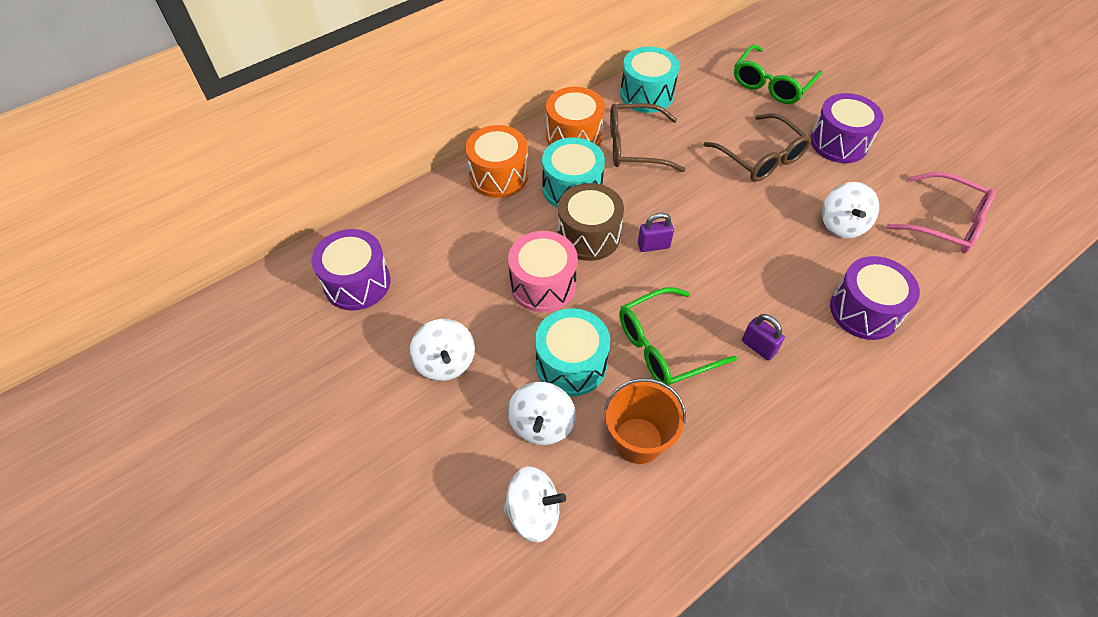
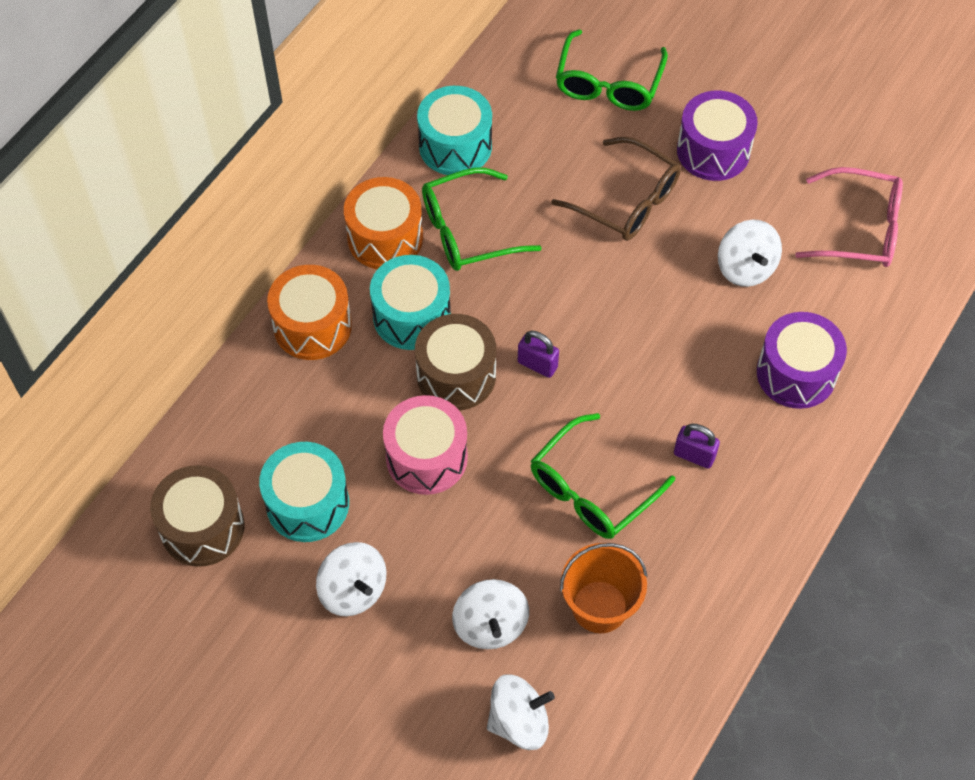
camera: 20 degrees left, 5 degrees up
(357, 283) = (202, 527): purple drum -> brown drum
(571, 364) = (496, 545): turquoise drum -> turquoise drum (307, 503)
(635, 146) = (468, 231): brown glasses -> green glasses
(653, 246) = (537, 365): purple padlock -> purple padlock turned 60 degrees clockwise

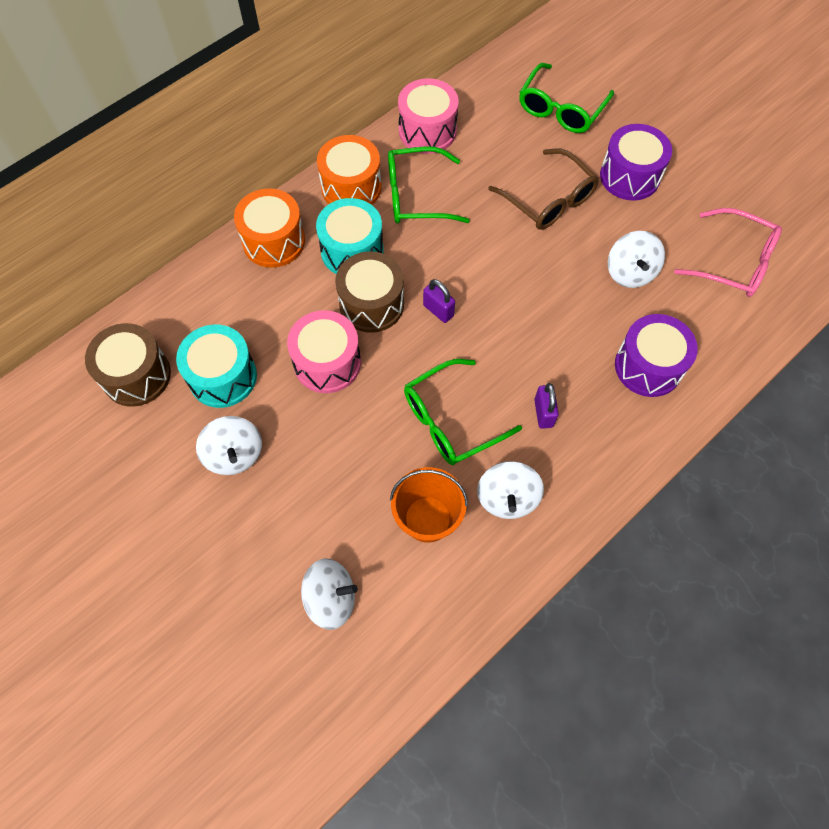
camera: 15 degrees right, 5 degrees up
(455, 146) = (427, 131): turquoise drum -> pink drum
(490, 625) = (333, 511): white spinning top -> white spinning top (507, 498)
(694, 455) = (543, 413): purple padlock -> purple padlock turned 45 degrees clockwise

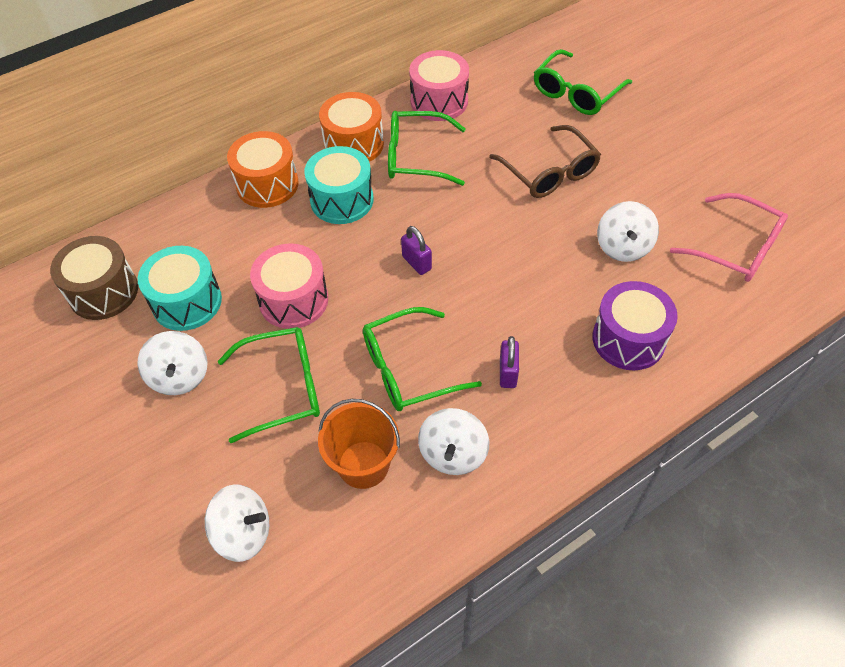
camera: 10 degrees right, 10 degrees down
(336, 454) = (283, 388): none -> green glasses
(371, 304) = (350, 250): brown drum -> none
(629, 176) = (637, 158): purple drum -> none

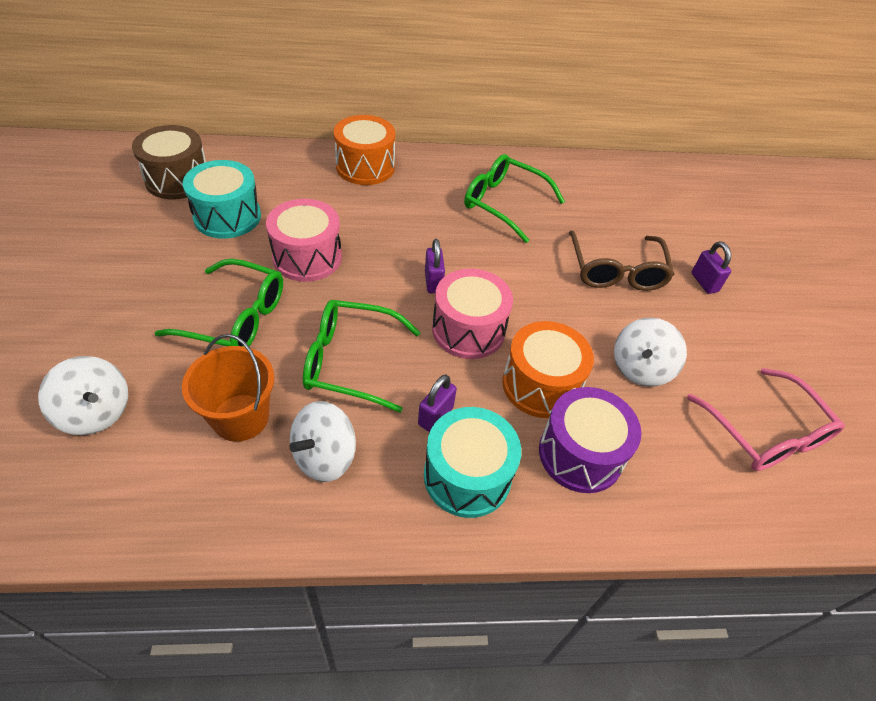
camera: 25 degrees right, 5 degrees down
(180, 376) = (170, 265): white spinning top -> none
(342, 200) = (413, 205): turquoise drum -> turquoise drum (467, 476)
(354, 144) = (459, 171): orange drum -> orange drum (541, 385)
(439, 101) = (559, 173): pink drum -> pink drum (468, 330)
(576, 92) = (694, 221): green glasses -> none
(620, 146) = (704, 282): none -> purple padlock

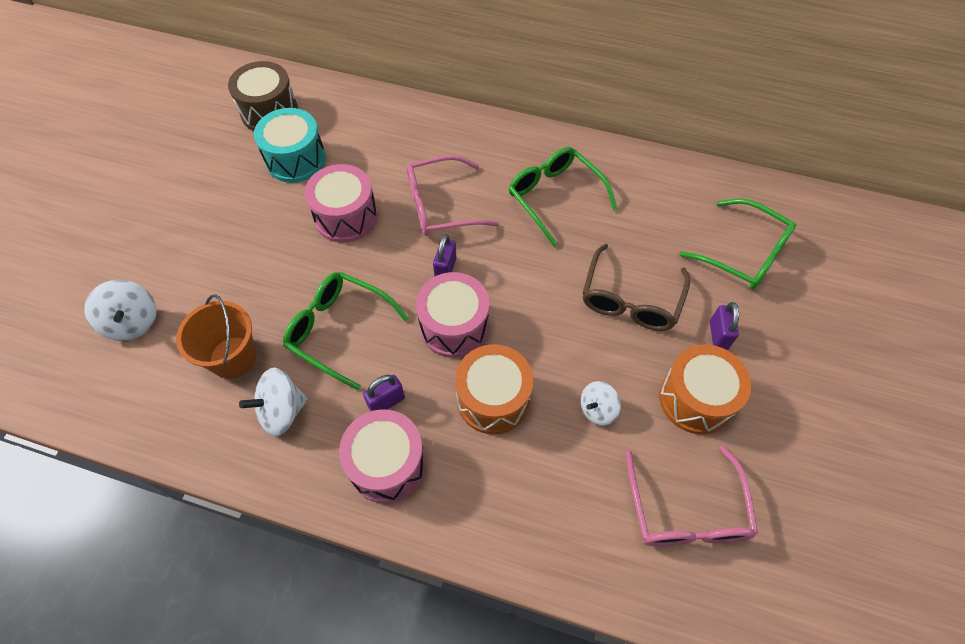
camera: 25 degrees right, 10 degrees up
(236, 318) = (264, 264): green glasses -> green glasses (743, 253)
(365, 167) = (439, 128): orange drum -> orange drum (695, 399)
(400, 229) = (441, 205): none -> pink glasses
(467, 476) = (387, 464): turquoise drum -> pink drum
(580, 454) = (495, 475): purple drum -> none
(640, 368) = (597, 409): white spinning top -> white spinning top, size x0.67

